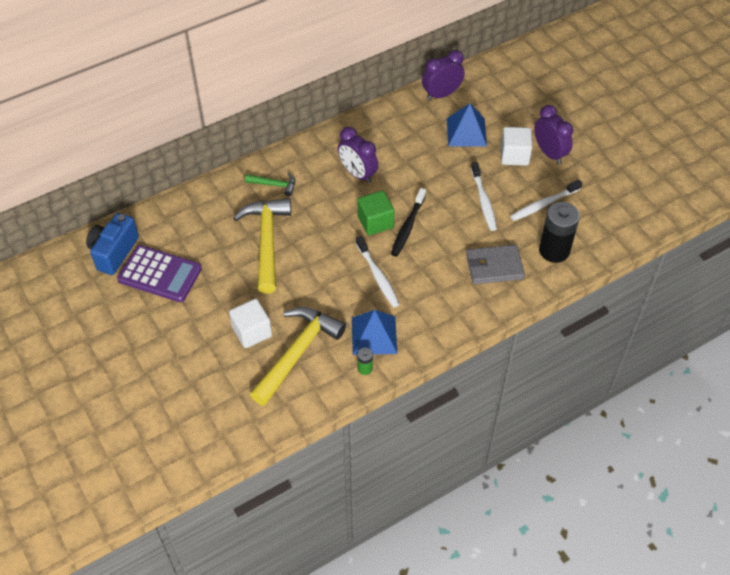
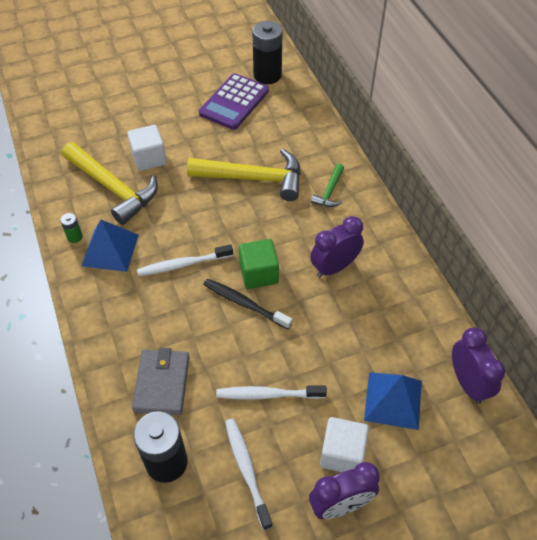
camera: 100 degrees right, 0 degrees up
(114, 252) = (267, 75): blue camera -> black battery

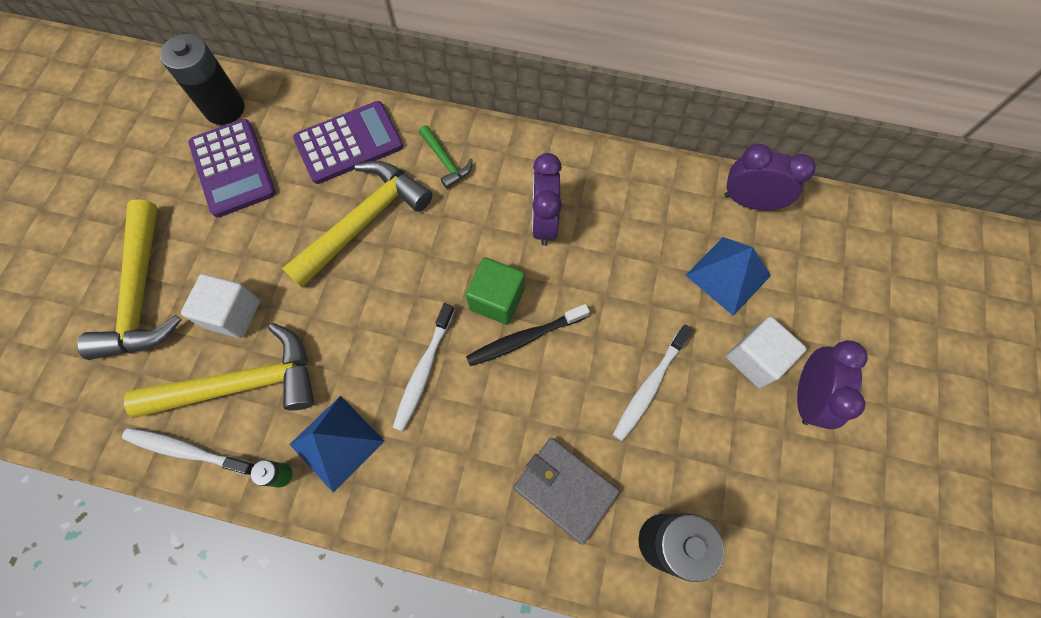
camera: 55 degrees left, 15 degrees up
(131, 115) = (141, 293): none -> yellow hammer
(246, 470) = (721, 462): white toothbrush -> white toothbrush (187, 450)
(298, 140) = (349, 143): none -> purple calculator

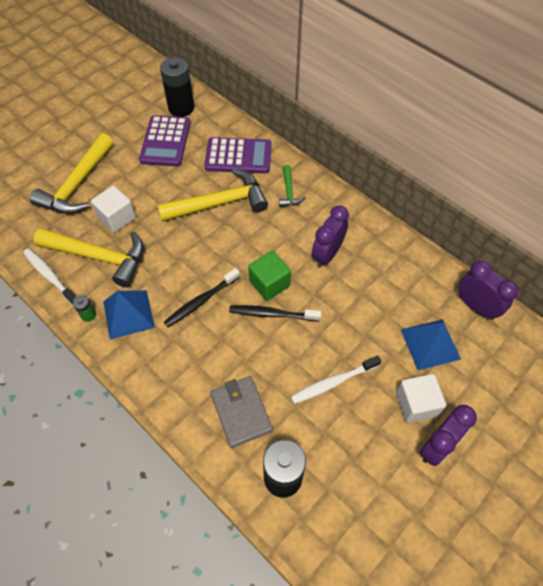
camera: 30 degrees right, 10 degrees down
(424, 371) = (201, 301): white toothbrush -> black toothbrush

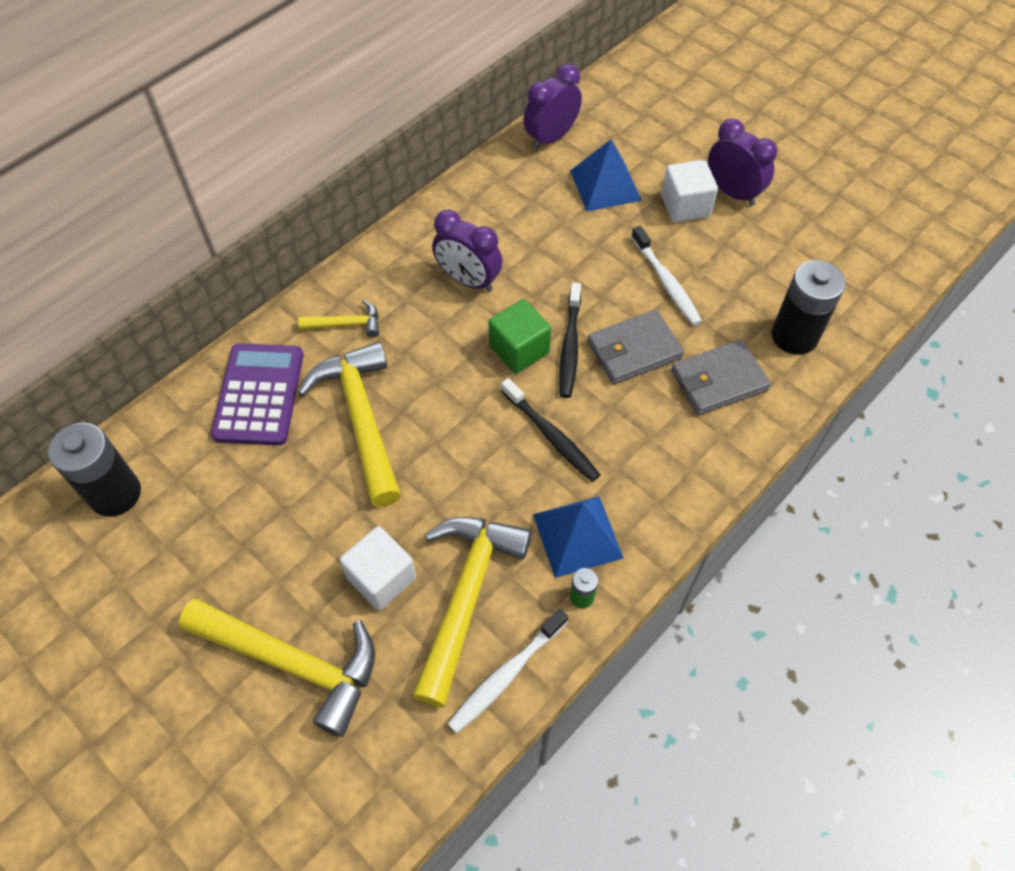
camera: 90 degrees left, 0 degrees up
(165, 141) = (202, 514): purple calculator -> none
(269, 355) = (634, 350): none -> grey wallet
(289, 191) = (346, 324): green hammer -> yellow hammer

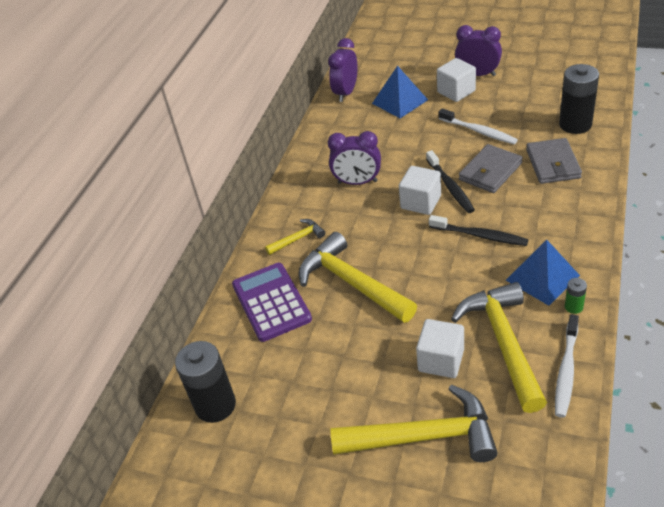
camera: 20 degrees left, 15 degrees down
(519, 349) = (421, 202): green cube -> white cube
(719, 380) = (553, 164): grey wallet -> grey wallet turned 45 degrees counterclockwise

